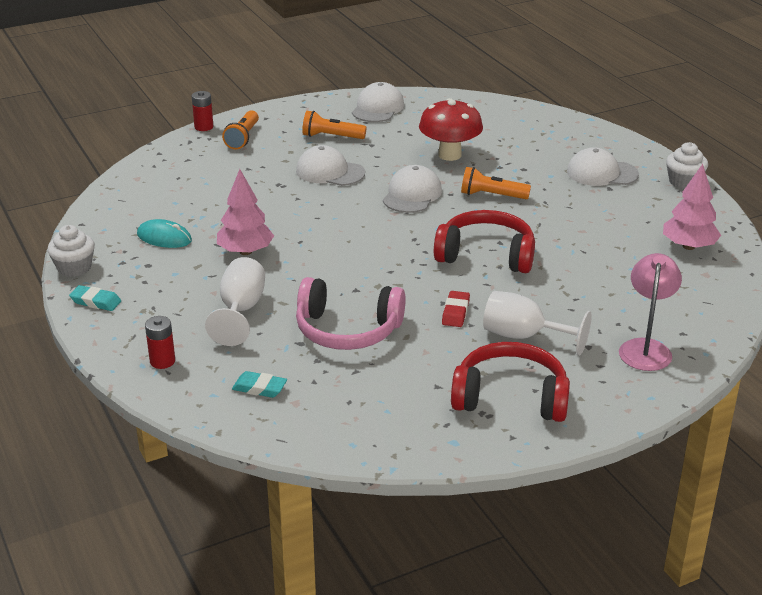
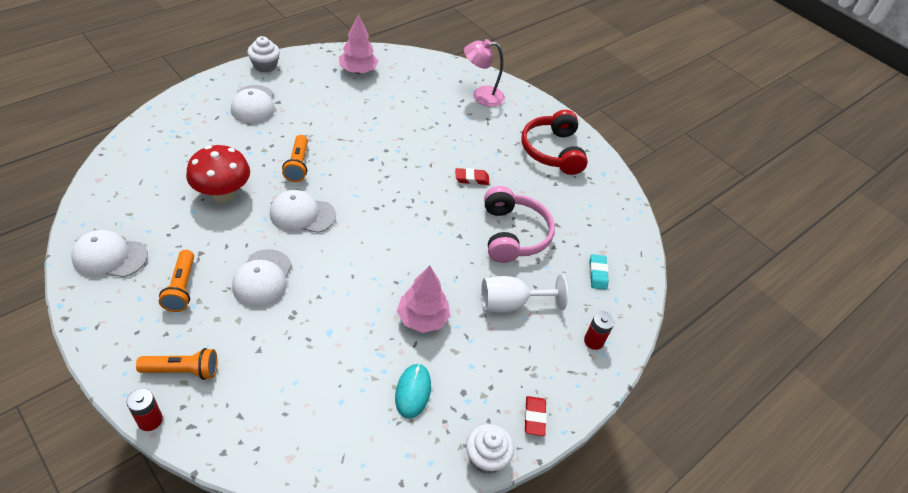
camera: 110 degrees left, 15 degrees up
(96, 302) = (534, 417): turquoise eraser -> red eraser
(486, 255) = (392, 166): red headphones -> none
(523, 336) = (488, 146): white goblet -> none

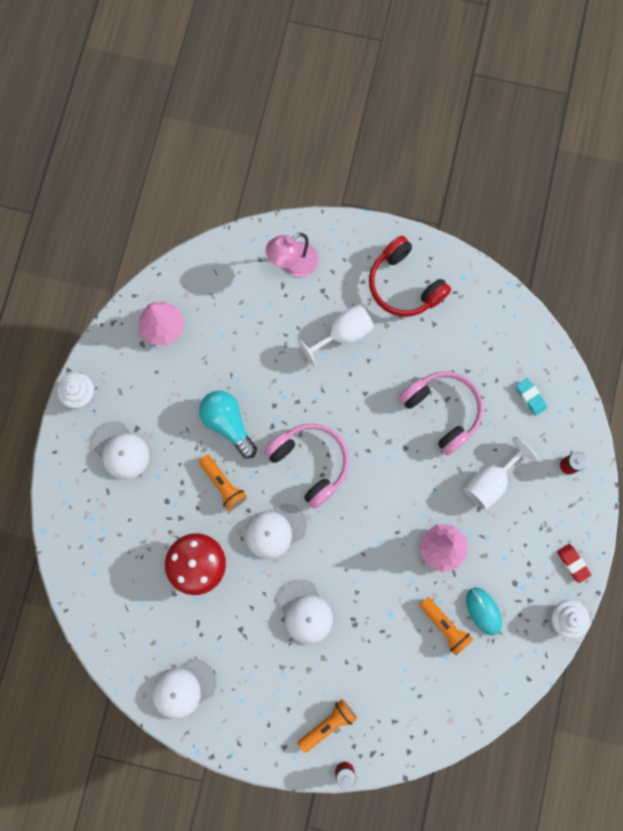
camera: 30 degrees left, 30 degrees up
(181, 288) = (259, 668): orange flashlight -> orange flashlight (444, 626)
(342, 138) = (228, 424): none -> turquoise light bulb
(375, 195) = (310, 463): none -> pink headphones
(472, 179) = (366, 378): red eraser -> none
(479, 147) = (343, 334): none -> white goblet

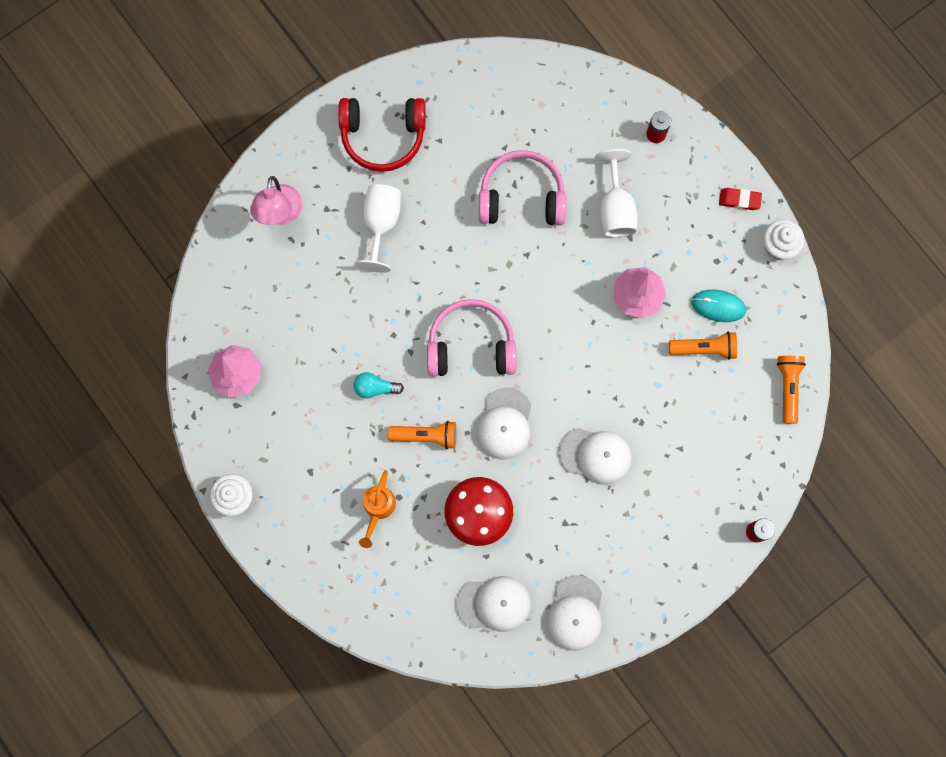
camera: 50 degrees left, 0 degrees up
(121, 450) = (318, 501): white cap -> white cap (494, 604)
(148, 494) = (378, 508): none -> orange watering can
(228, 424) = (375, 388): turquoise light bulb -> turquoise light bulb, size x0.57
(328, 724) = (706, 513): orange flashlight -> orange flashlight (788, 388)
(530, 397) = (572, 115): turquoise eraser -> none

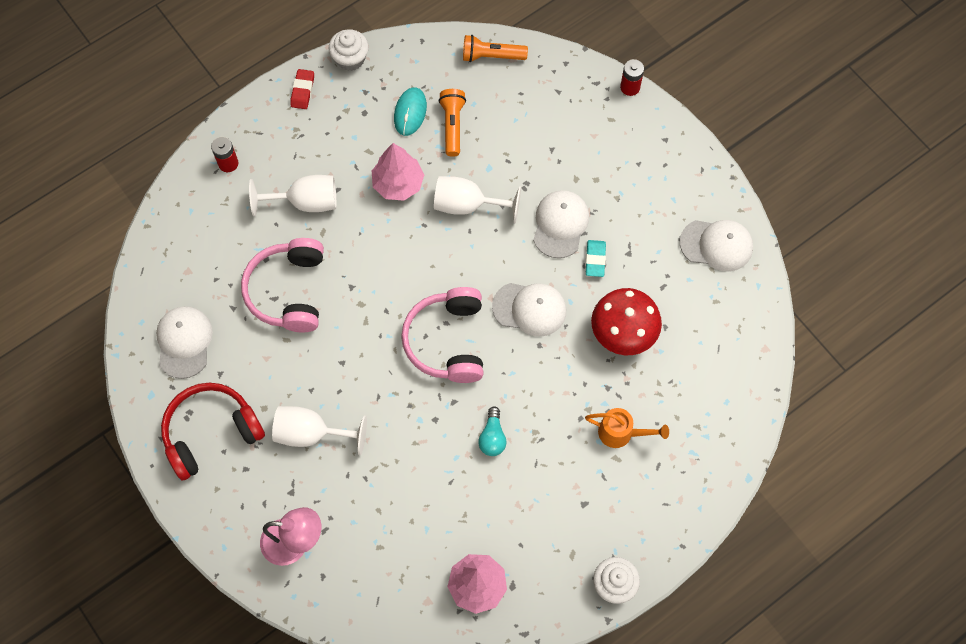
camera: 90 degrees left, 10 degrees down
(383, 136) = (211, 432): red headphones -> red headphones turned 120 degrees counterclockwise
(426, 436) = (543, 385): orange flashlight -> none
(494, 604) = (712, 319): white cap -> white cap (184, 342)
(557, 489) = (595, 260): none -> turquoise eraser
(615, 364) = (467, 205): none -> white goblet

